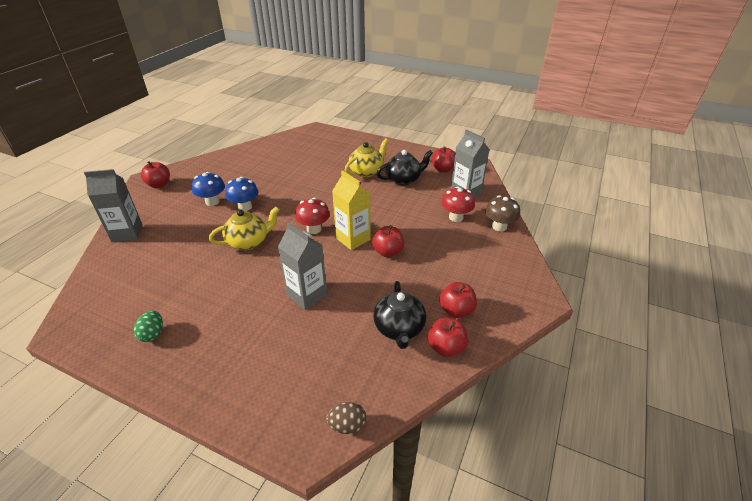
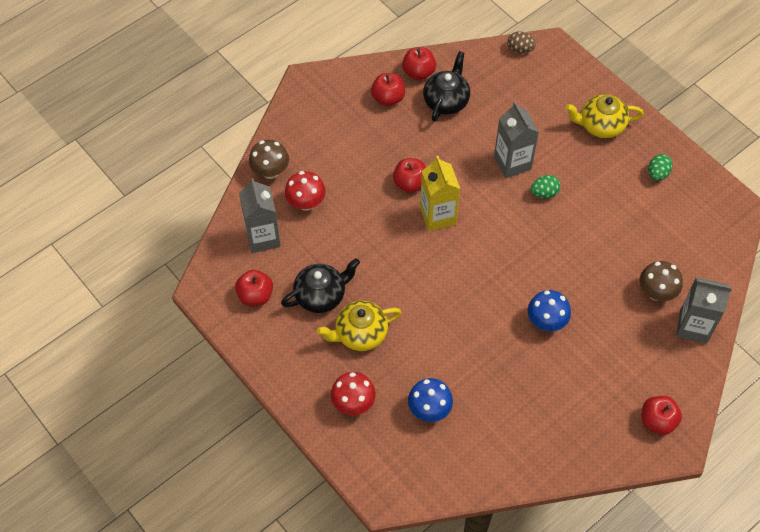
camera: 155 degrees left, 20 degrees up
(157, 244) = (656, 292): none -> brown mushroom
(212, 202) = (586, 350): blue mushroom -> blue mushroom (429, 409)
(249, 242) = (553, 256): yellow teapot -> yellow teapot (600, 125)
(268, 281) = (544, 193): none -> green egg
(314, 229) = (475, 248): red mushroom -> red mushroom (353, 403)
(404, 179) = (321, 295): black teapot -> black teapot turned 150 degrees clockwise

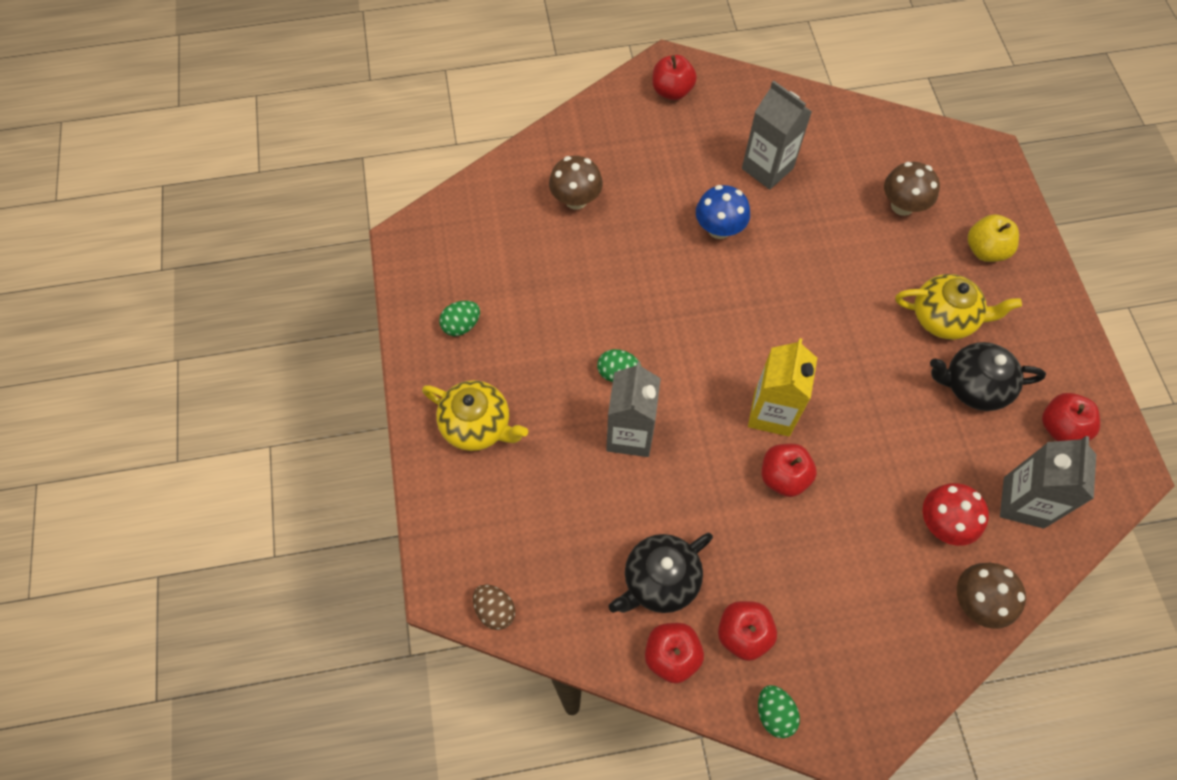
camera: 150 degrees left, 5 degrees up
(353, 73) = (774, 713): none -> green egg
(353, 403) = (985, 250): red mushroom -> yellow apple
(429, 409) = (902, 206): blue mushroom -> brown mushroom
(693, 327) = (566, 150): grey carton -> grey carton (767, 168)

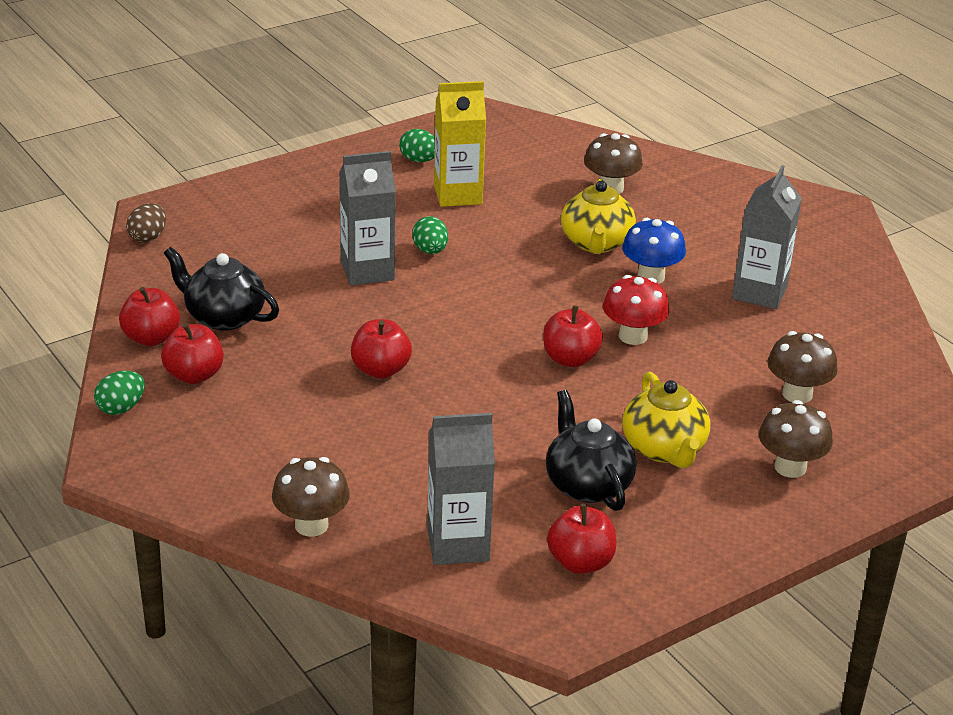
camera: 65 degrees right, 30 degrees down
(477, 425) = (322, 190): yellow teapot -> yellow teapot (596, 243)
(672, 91) = (803, 215): red apple -> red apple (570, 359)
(772, 413) = (450, 349): yellow carton -> yellow carton (458, 195)
(943, 523) = (393, 487): red mushroom -> red mushroom (633, 336)
(985, 250) = (790, 467): yellow apple -> brown mushroom

